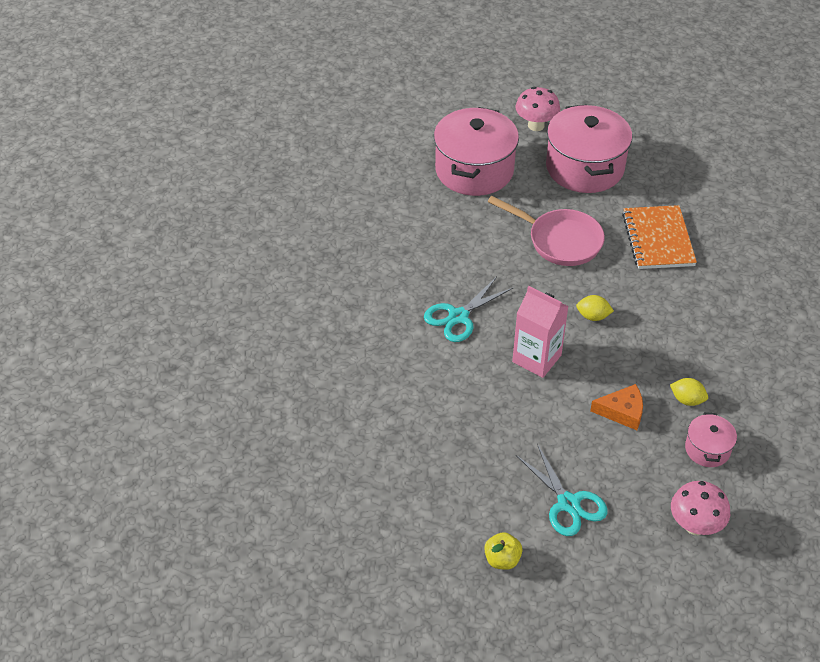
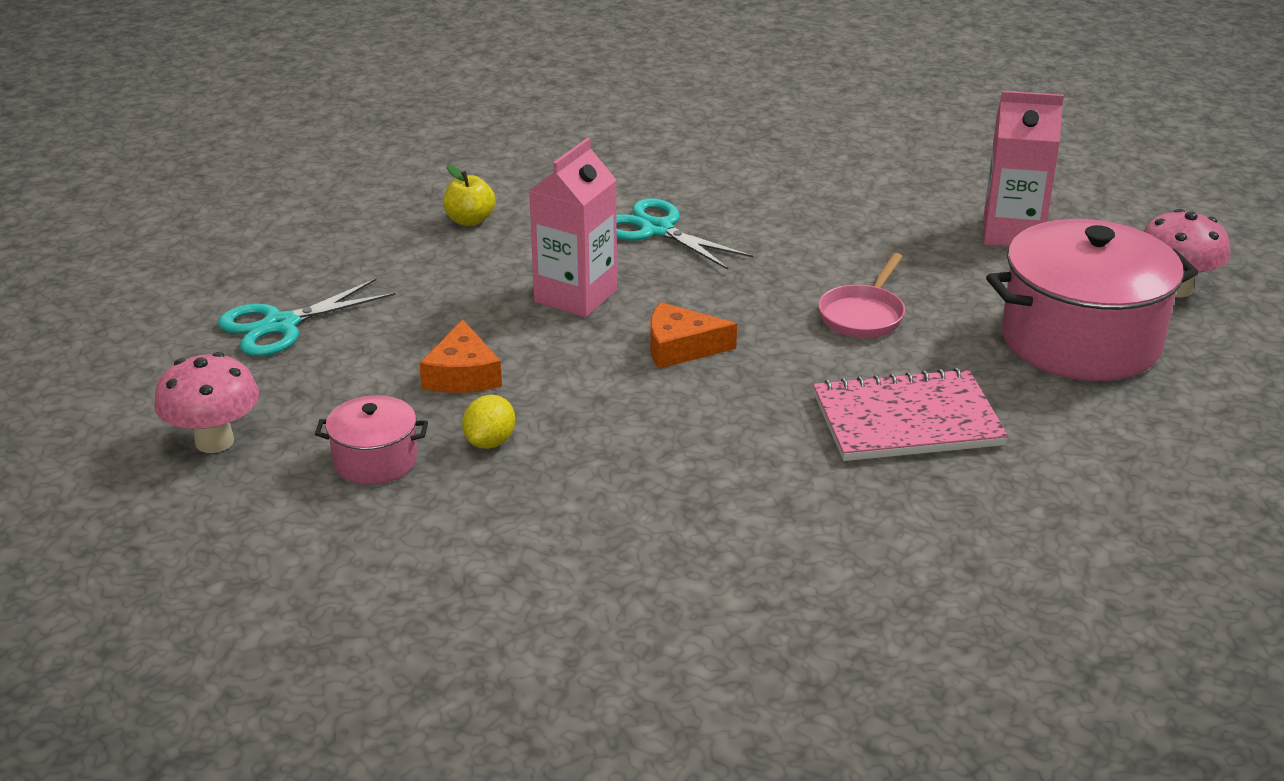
camera: 85 degrees right, 15 degrees down
(474, 170) = (1012, 233): pink pot -> pink carton
(502, 559) = (192, 275): yellow apple -> yellow apple (470, 220)
(560, 241) = (863, 315): pink pan -> pink pan, size x0.63
(593, 316) = (681, 348): yellow lemon -> orange cheese
(658, 239) = (907, 421): orange notebook -> pink notebook

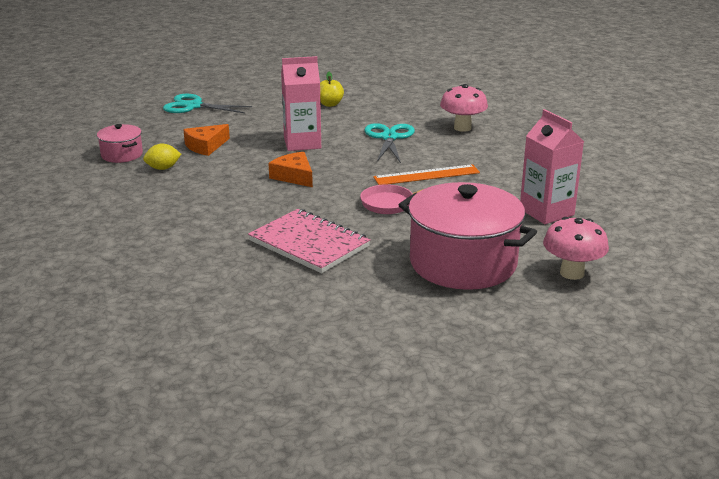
camera: 50 degrees right, 5 degrees down
(214, 441) = (99, 127): pink mushroom -> pink mushroom (462, 128)
(812, 257) = (426, 175): none -> orange ruler

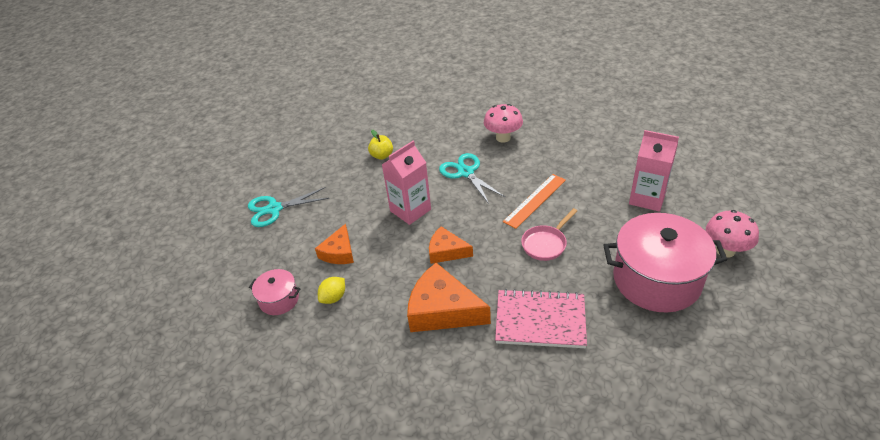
camera: 30 degrees left, 15 degrees up
(236, 206) = (442, 310): none -> orange cheese

